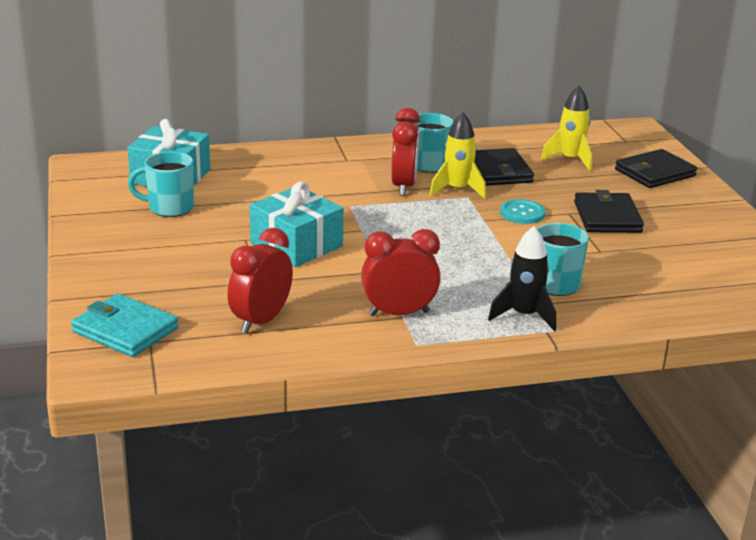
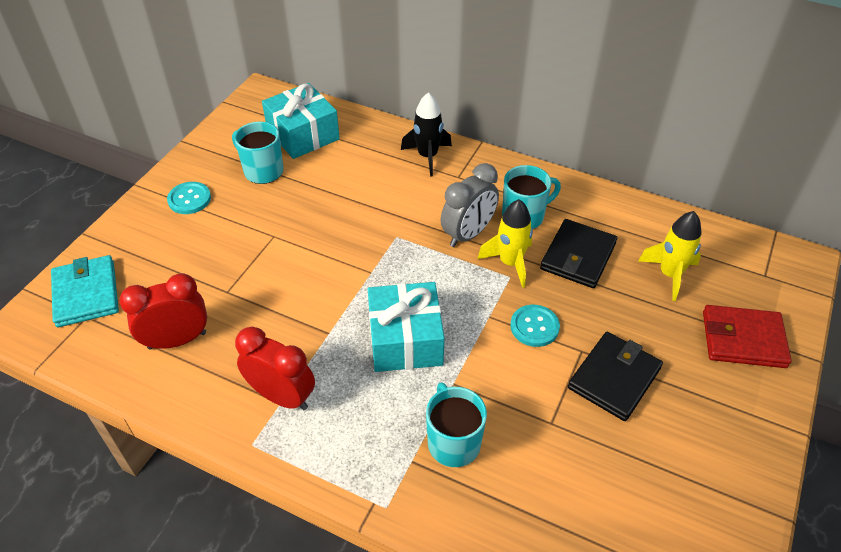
camera: 40 degrees right, 20 degrees up
(127, 245) = (189, 199): none -> turquoise button
(296, 245) = (301, 263): turquoise gift -> turquoise gift (405, 340)
(403, 186) = (468, 234): red clock -> grey clock
(524, 315) = (378, 467): black rocket -> black rocket (427, 156)
(655, 173) = (743, 339): black wallet -> red wallet

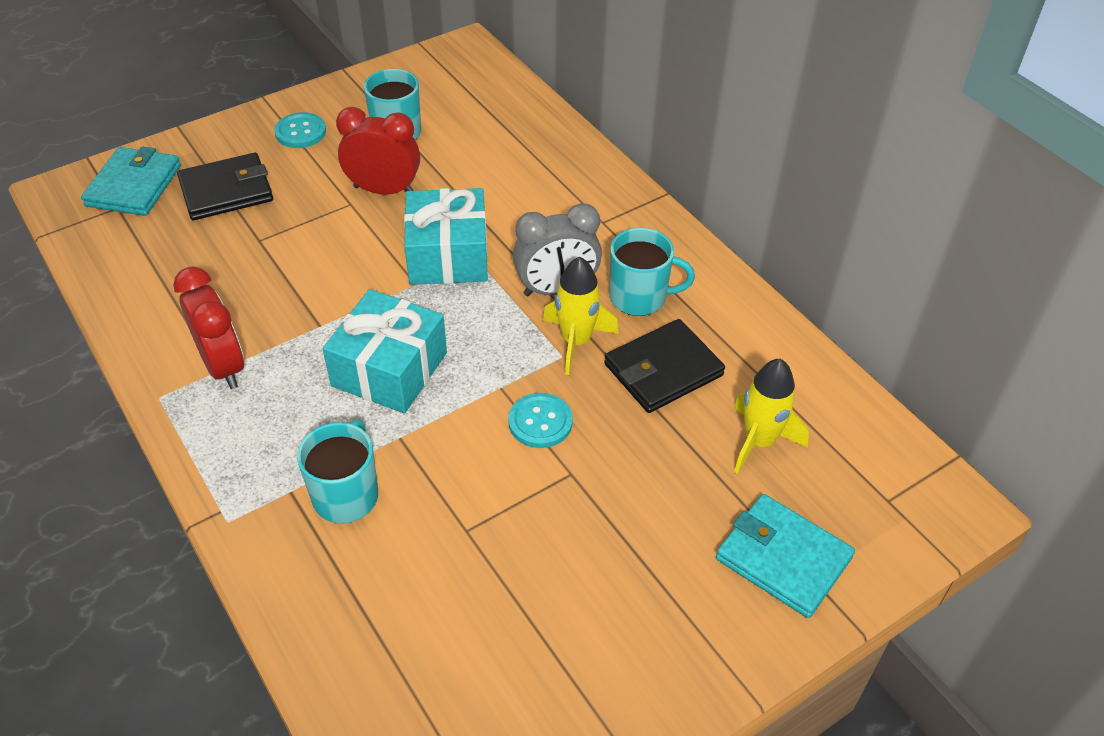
camera: 30 degrees right, 0 degrees up
(177, 340) = (175, 266): red clock -> red clock (384, 190)
(303, 134) = (471, 108): turquoise gift -> turquoise gift (448, 255)
(427, 156) = (587, 185): black rocket -> none
(614, 378) = (580, 521): black wallet -> black wallet (226, 191)
(743, 339) = (783, 558): red wallet -> turquoise wallet

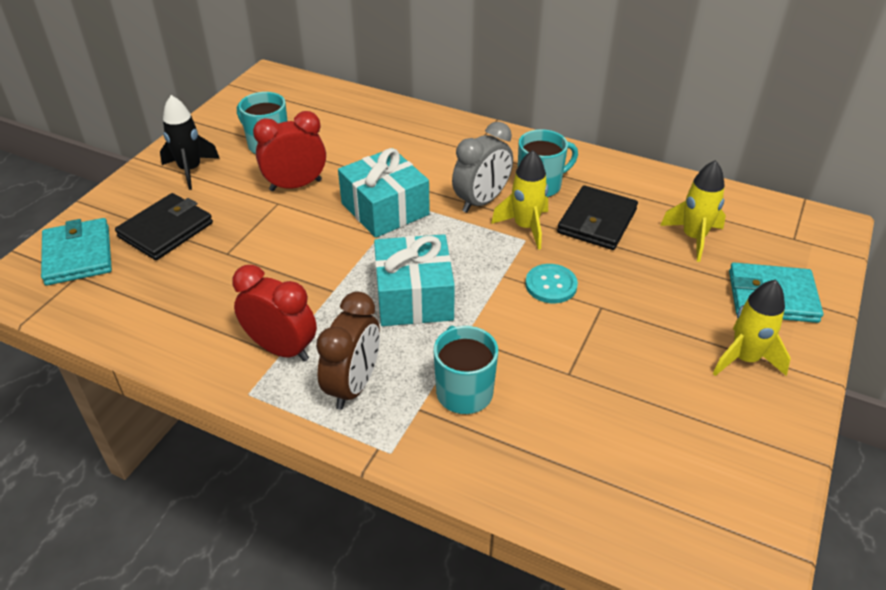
camera: 30 degrees left, 5 degrees down
(253, 436) = (353, 386): none -> brown clock
(300, 132) = (190, 170): turquoise button -> black rocket
(673, 614) = (744, 359): none -> yellow rocket

